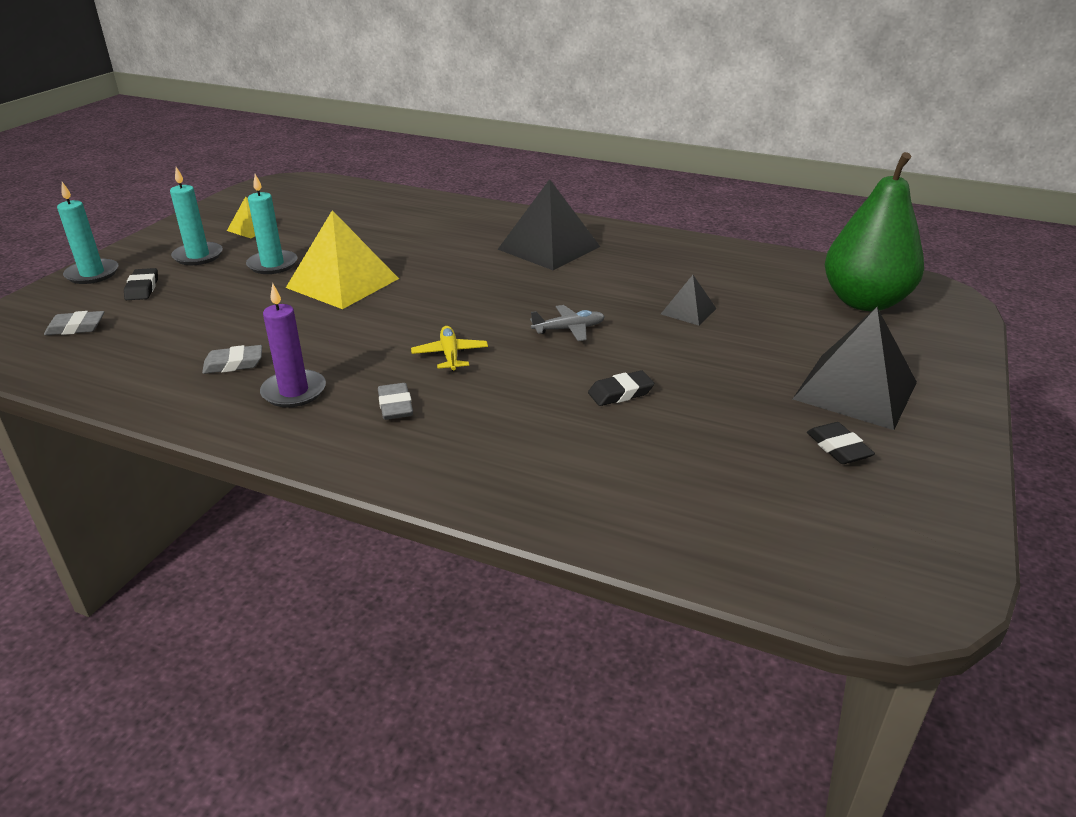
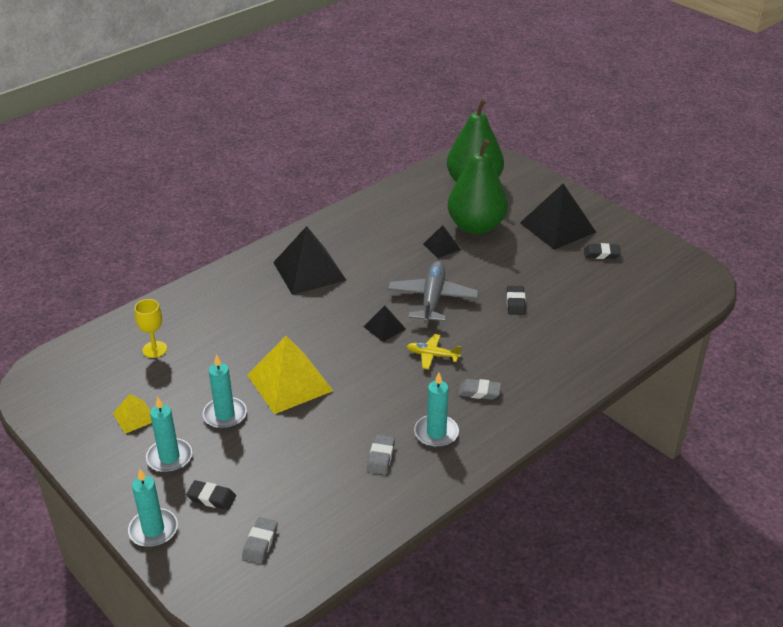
camera: 65 degrees left, 5 degrees up
(294, 391) = (436, 433): purple candle -> turquoise candle
(356, 212) = (154, 349): none -> yellow goblet
(481, 312) = (384, 327): none -> black pyramid
(569, 329) = (432, 298): grey plane -> grey plane, size x1.84
(766, 325) = (476, 226): none -> green pear

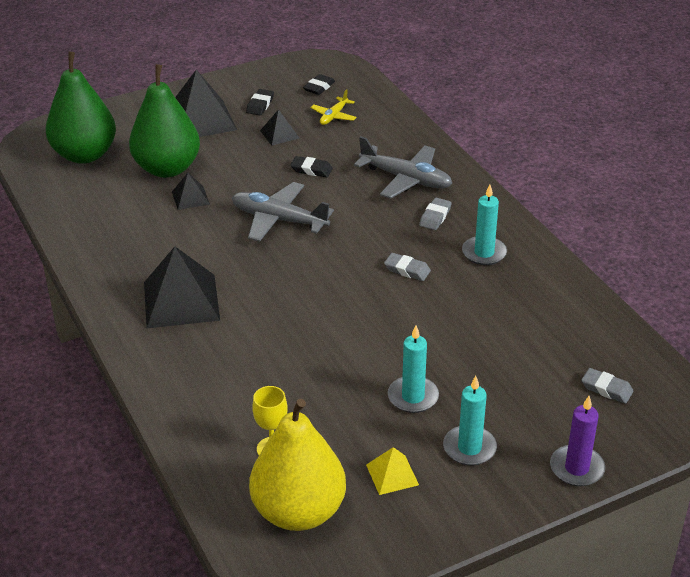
camera: 75 degrees left, 0 degrees up
(92, 374) = (298, 512): none -> yellow pear
(153, 530) = (576, 468): turquoise candle -> purple candle
(211, 498) = (539, 419): black eraser -> black eraser (319, 87)
(289, 382) = (376, 341): yellow pyramid -> none
(380, 457) = (508, 293): grey eraser -> grey eraser (407, 270)
(384, 327) = (312, 260): black pyramid -> black pyramid (279, 134)
(432, 355) = (370, 236): yellow plane -> yellow plane (333, 116)
(531, 364) = (406, 179): none -> grey plane

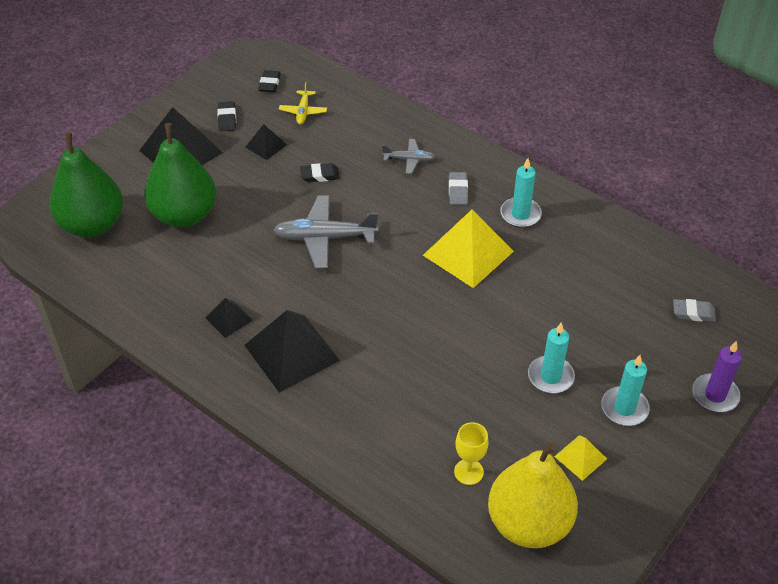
camera: 25 degrees left, 10 degrees up
(190, 198) = (228, 240): black pyramid -> black pyramid (229, 319)
(406, 179) = (409, 160): grey plane -> grey plane, size x0.54
(407, 270) = (468, 253): grey eraser -> yellow pyramid

